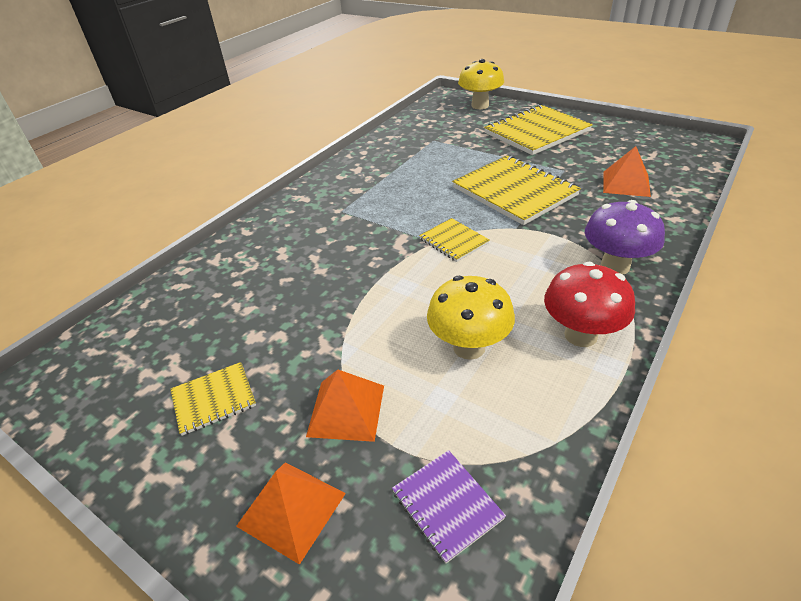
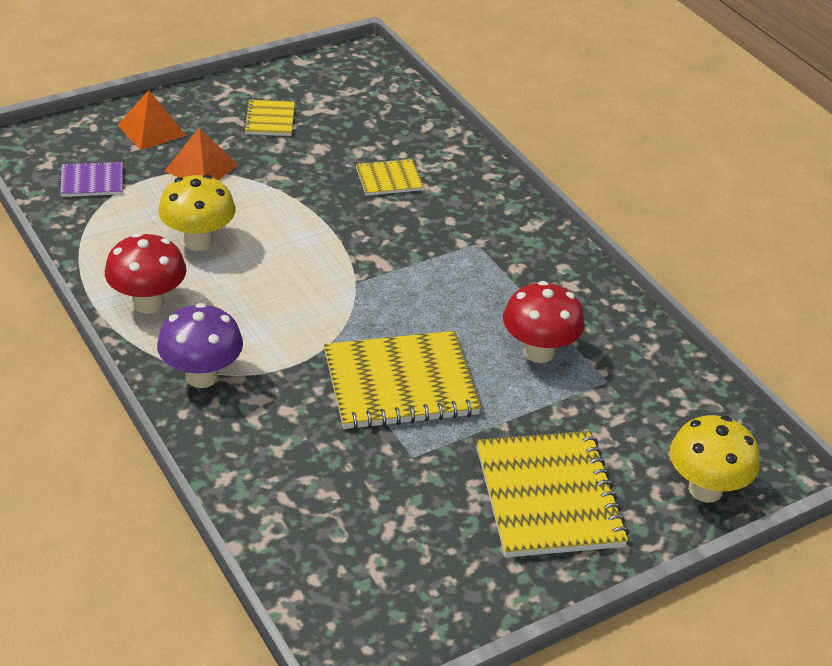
camera: 110 degrees right, 0 degrees up
(432, 162) = (538, 352): none -> red mushroom
(453, 241) = (345, 294): yellow notebook -> yellow notebook (389, 179)
(626, 183) = (330, 490): orange pyramid -> none

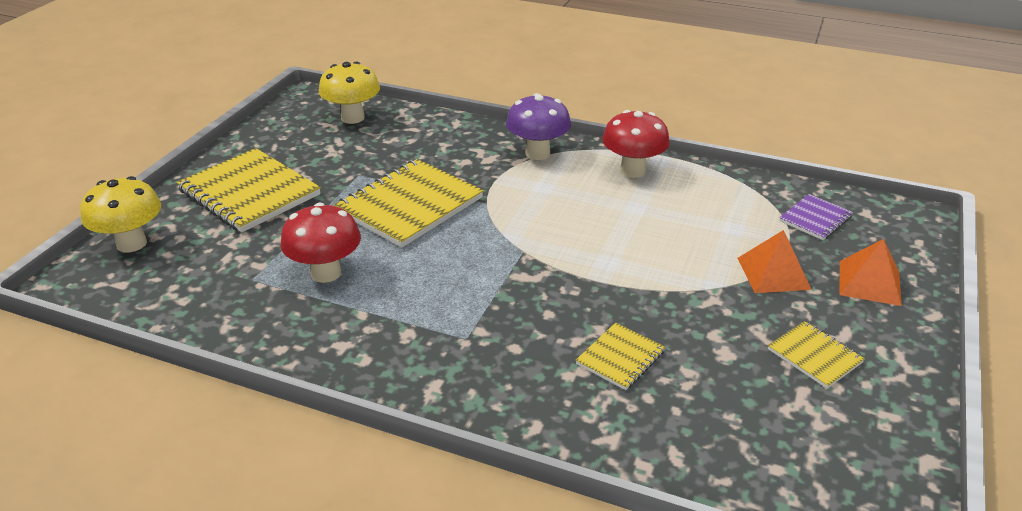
camera: 145 degrees right, 5 degrees down
(198, 241) = (671, 219): yellow mushroom -> yellow mushroom (352, 118)

